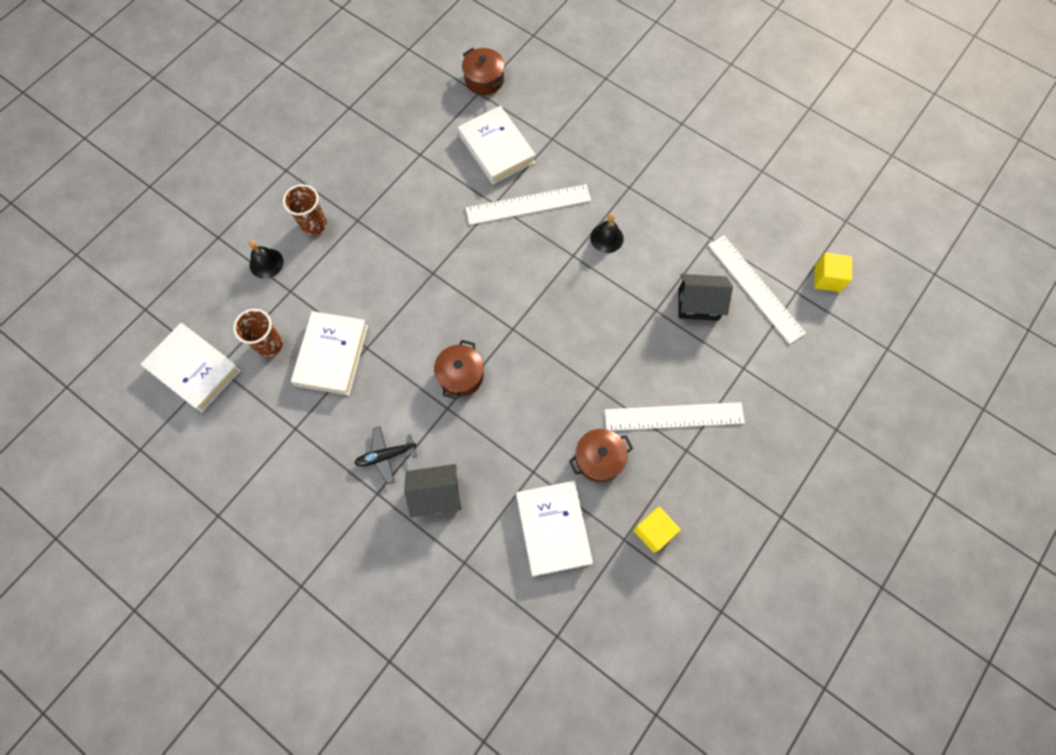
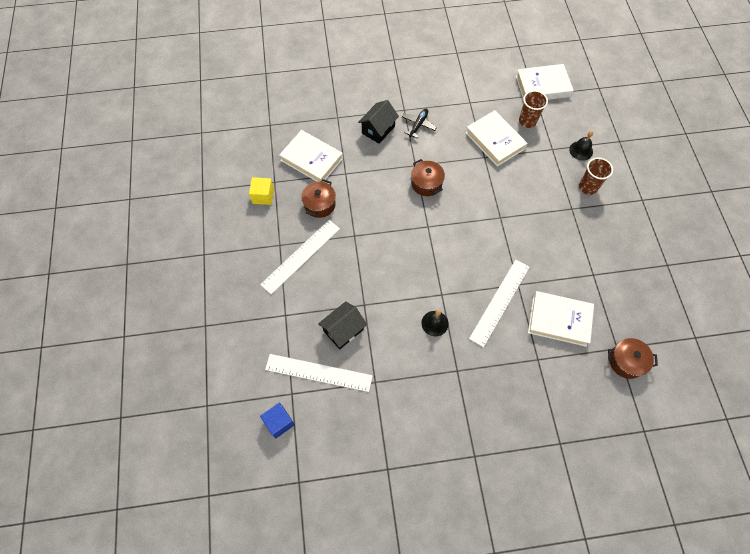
camera: 135 degrees right, 5 degrees down
(827, 278) = (279, 422): yellow cube -> blue cube

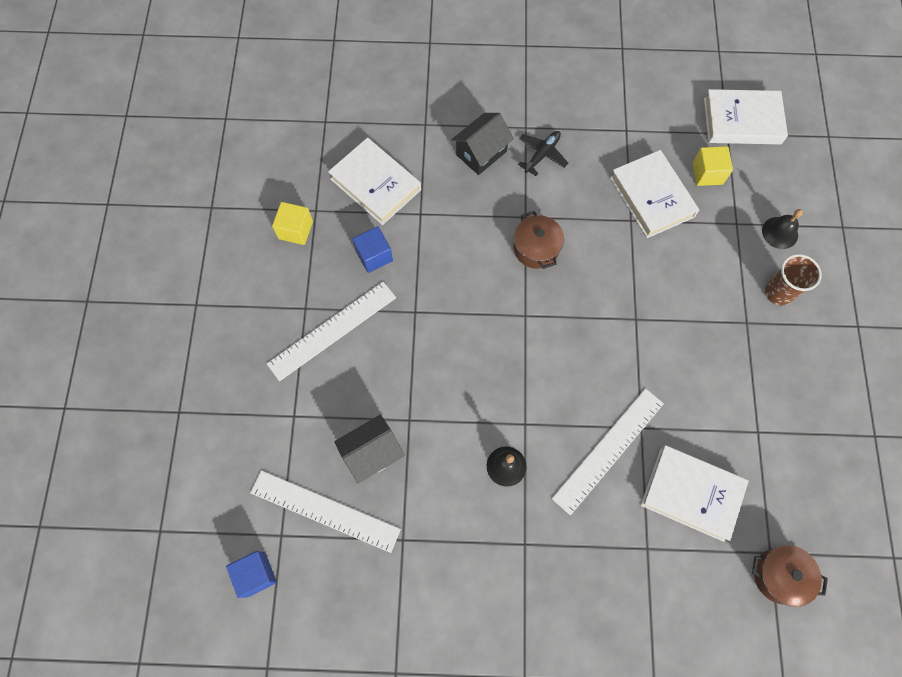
camera: 10 degrees right, 5 degrees up
(320, 204) = (374, 256): brown pot -> blue cube
(527, 121) = (707, 173): brown cup -> yellow cube

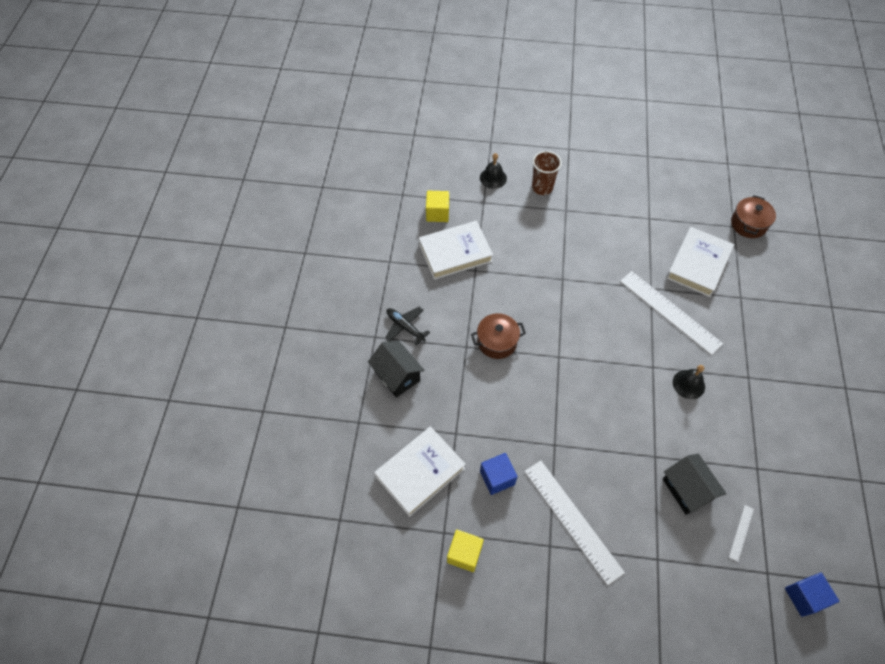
camera: 85 degrees left, 10 degrees down
(325, 510) = (741, 532): white ruler -> white ruler, size x0.43
(742, 121) = (392, 183): white book -> none

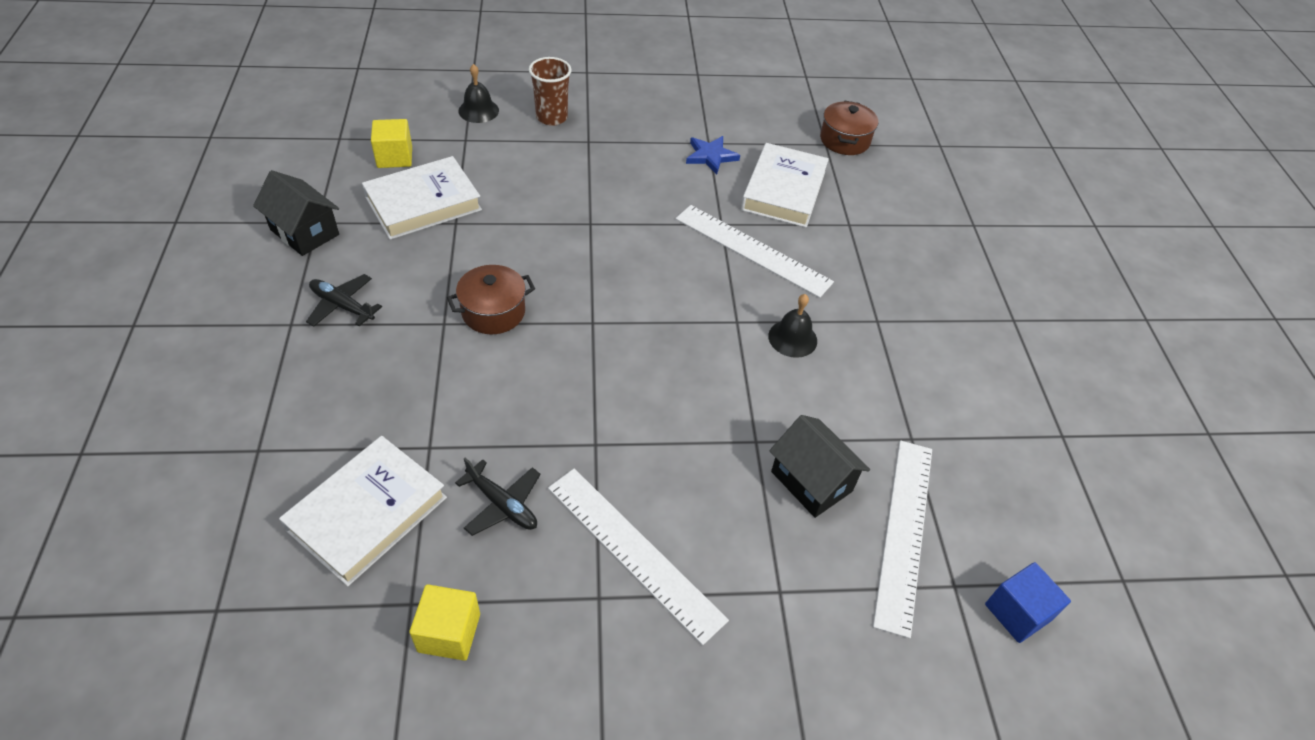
camera: 15 degrees left, 10 degrees down
(397, 376) = (328, 375): black house -> black house (304, 232)
(497, 478) = (502, 504): blue cube -> black plane
(649, 230) = (710, 156): none -> blue star
(741, 532) = (904, 532): white ruler -> white ruler, size x2.32

